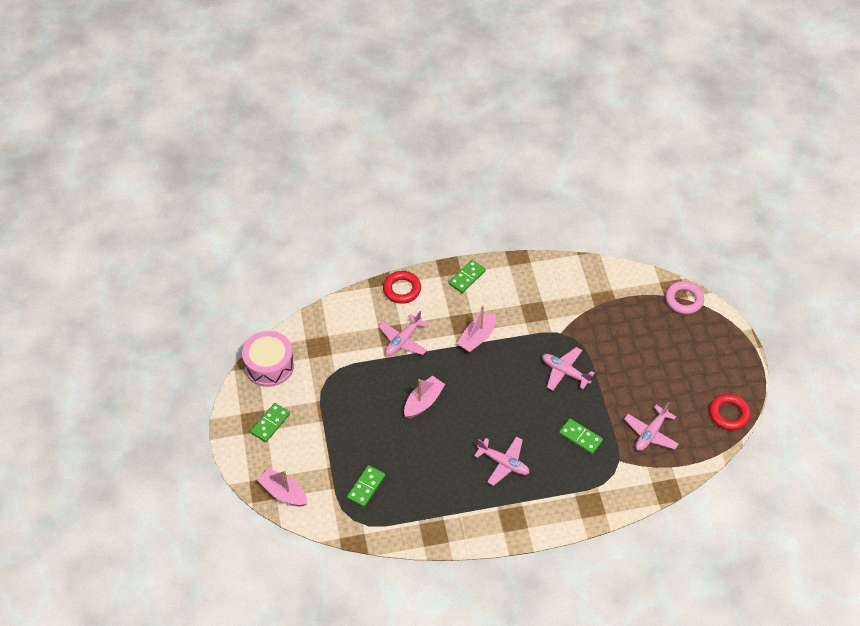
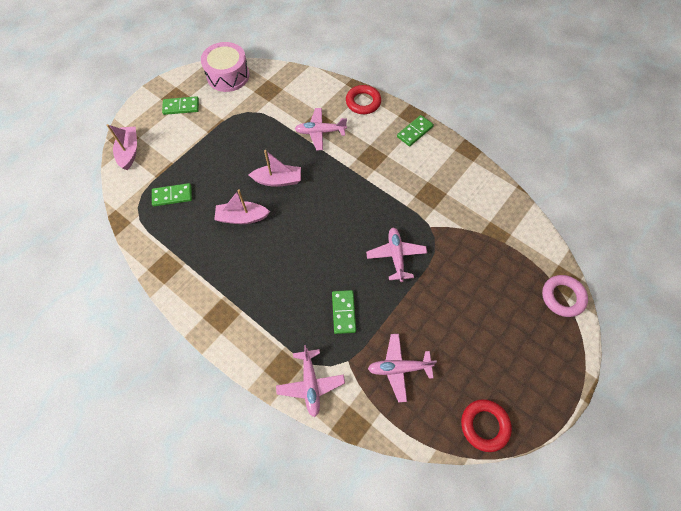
camera: 50 degrees right, 10 degrees up
(467, 277) = (415, 132): green domino -> green domino turned 45 degrees counterclockwise
(477, 338) = (368, 174): pink boat -> pink boat (242, 217)
(503, 463) = (269, 272): pink plane -> pink plane (310, 384)

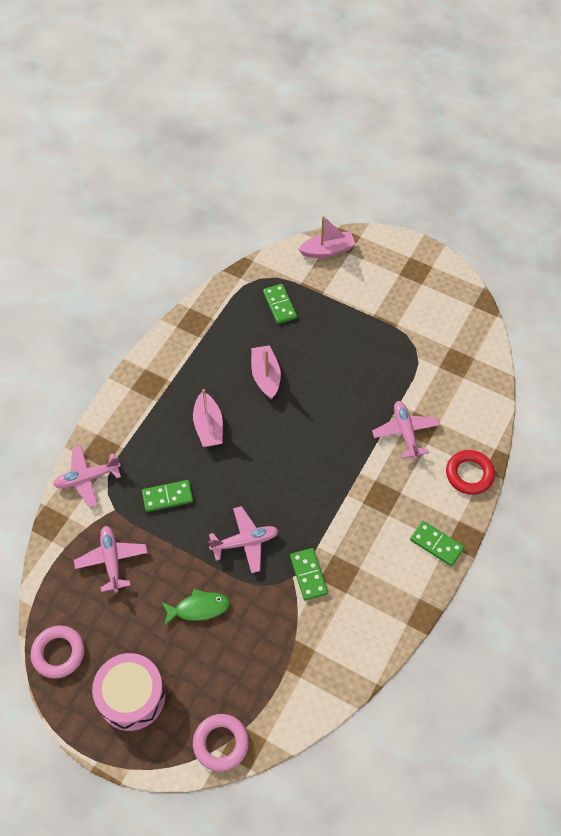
camera: 80 degrees right, 5 degrees down
(181, 107) = (403, 280): green domino -> green domino (308, 575)
(228, 75) = (466, 314): pink drum -> pink drum (131, 696)
(278, 180) = (322, 401): pink boat -> pink boat (208, 426)
(450, 299) = (198, 608): none -> green fish
(484, 425) = (58, 653): red ring -> pink ring

